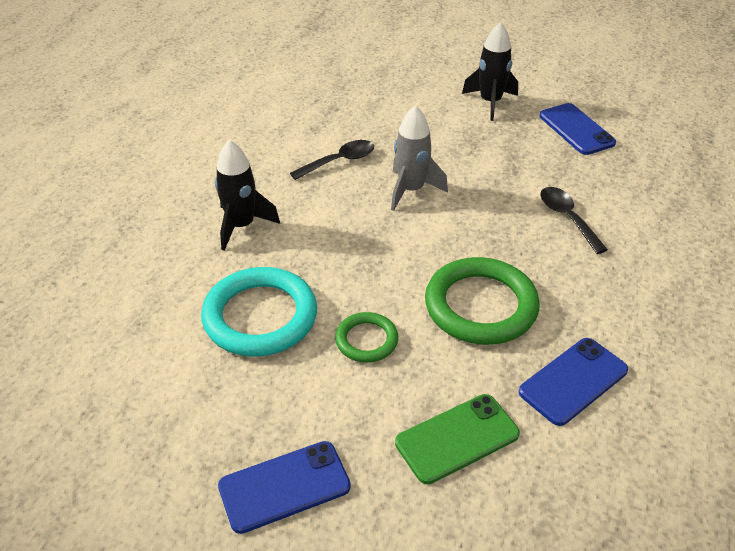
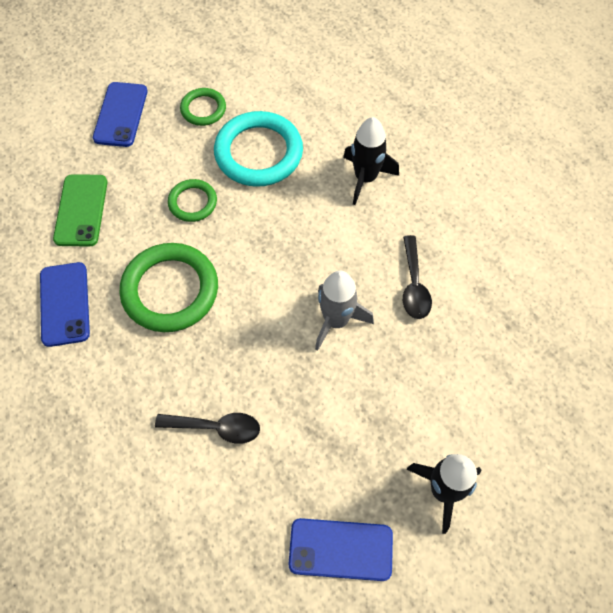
camera: 120 degrees right, 20 degrees up
(222, 399) = (203, 109): none -> green ring

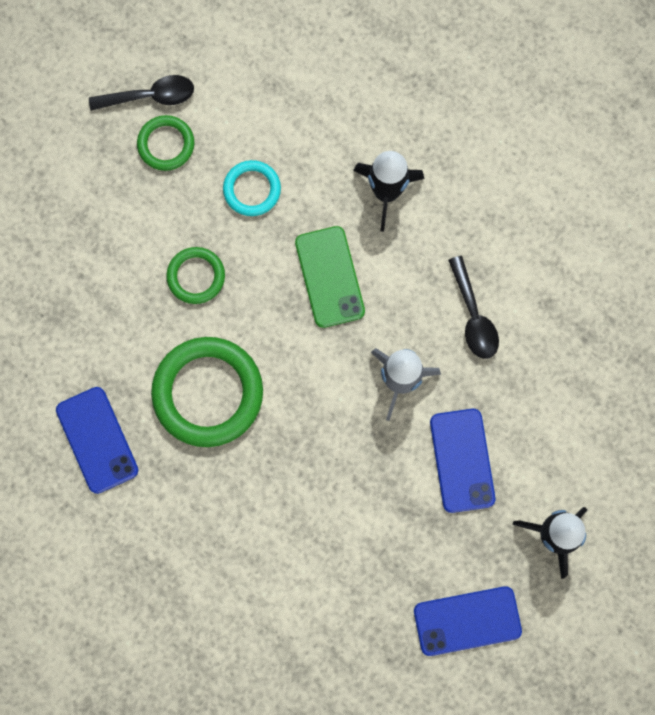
camera: 15 degrees left, 15 degrees up
(81, 210) = (70, 320): green phone -> green phone (329, 277)
(120, 114) = (67, 178): blue phone -> blue phone (462, 460)
(216, 427) = (308, 533): black spoon -> black spoon (150, 96)
(258, 153) = (252, 189): turquoise ring -> turquoise ring, size x0.53

